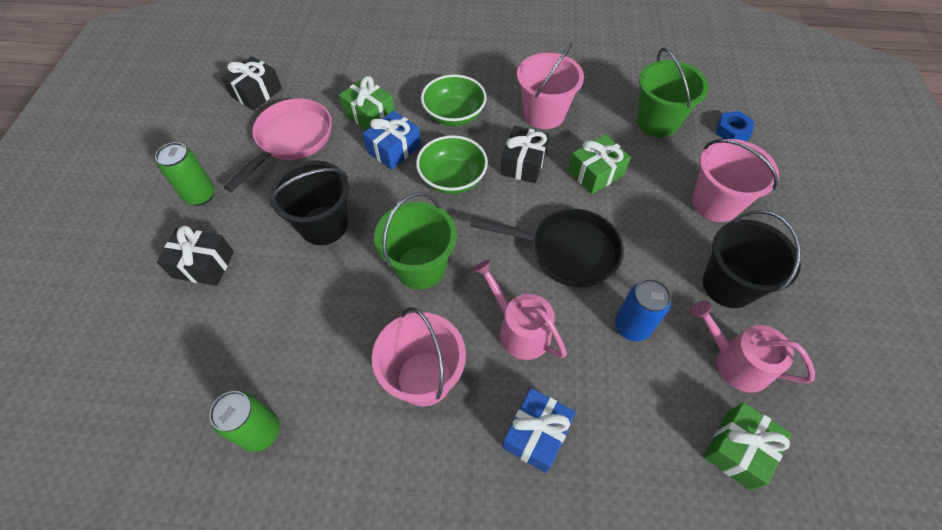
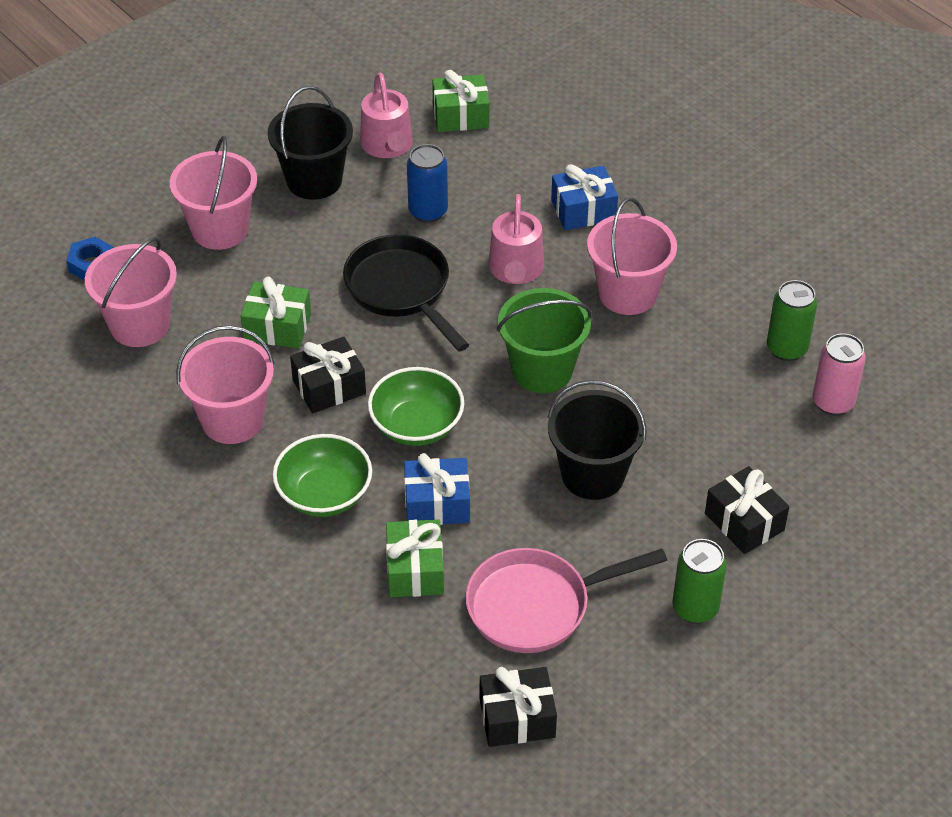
camera: 135 degrees left, 10 degrees down
(191, 408) = (833, 402): none -> pink can
(657, 122) = (140, 325): green bucket -> pink bucket

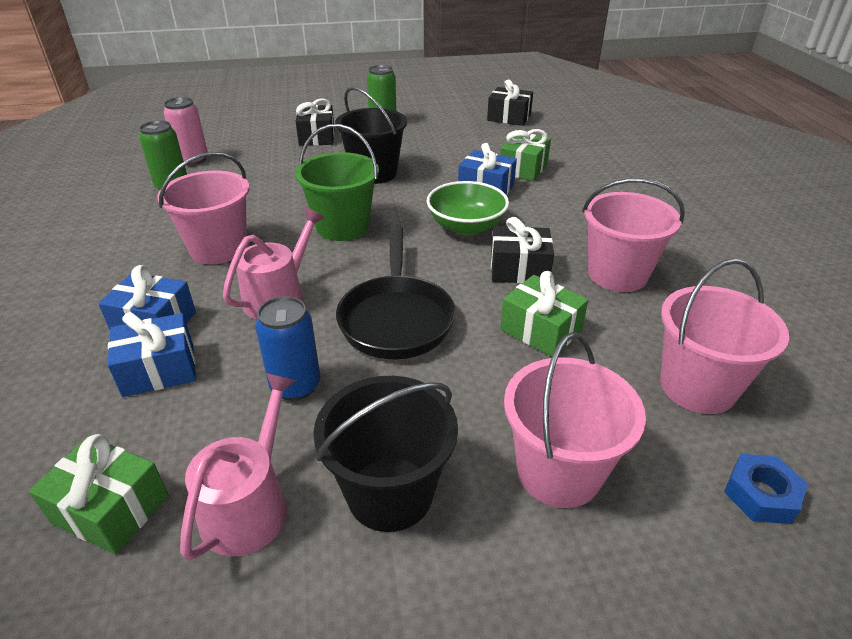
camera: 150 degrees left, 10 degrees down
(324, 494) = (562, 213): green bowl -> none
(533, 184) = (159, 370): none -> blue gift
(537, 605) = (464, 141): pink pan -> none

